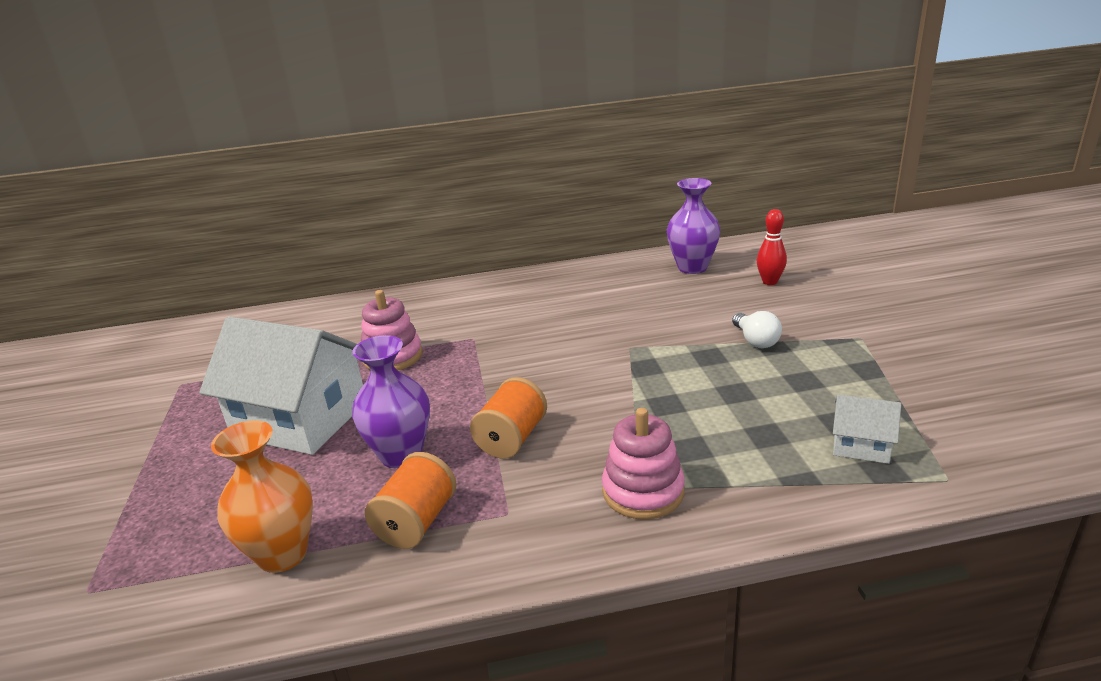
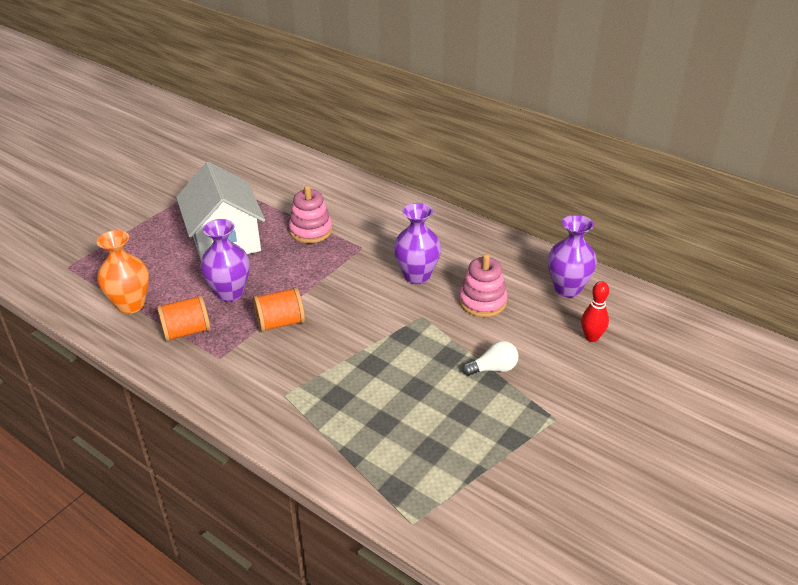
camera: 45 degrees right, 10 degrees up
(565, 326) = (417, 276): none -> purple vase
(643, 491) = (281, 397): pink stacking toy -> pink stacking toy (482, 301)
(755, 341) = (493, 368): white light bulb -> white light bulb turned 135 degrees counterclockwise
(861, 445) = (413, 469): white house -> none

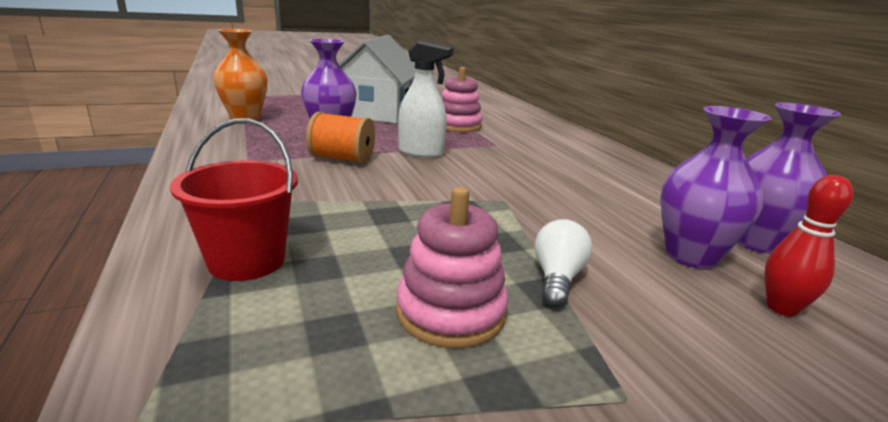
camera: 30 degrees right, 15 degrees down
(187, 331) = (254, 139): orange spool -> none
(323, 286) = (421, 153): none -> white spray bottle
(344, 437) = (247, 261): none -> red bucket
(417, 276) = (534, 174): purple vase -> purple vase (691, 256)
(482, 301) = (602, 214): pink stacking toy -> pink stacking toy (450, 312)
(493, 368) = (557, 278): white light bulb -> white light bulb turned 90 degrees counterclockwise

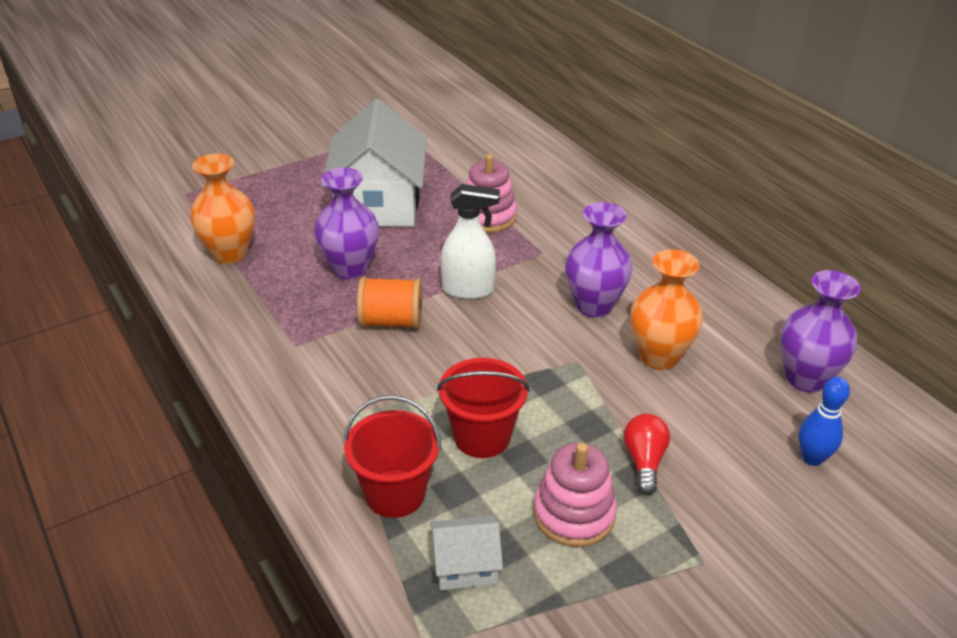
camera: 10 degrees left, 15 degrees up
(275, 341) = (465, 565): none -> white house
(377, 233) = (482, 437): none -> red bucket
(557, 278) = (644, 461): white light bulb -> red light bulb
(589, 208) = (658, 357): none -> orange vase
(691, 256) = (749, 410): purple vase -> purple vase (594, 306)
(781, 308) = (812, 458): red bowling pin -> blue bowling pin

